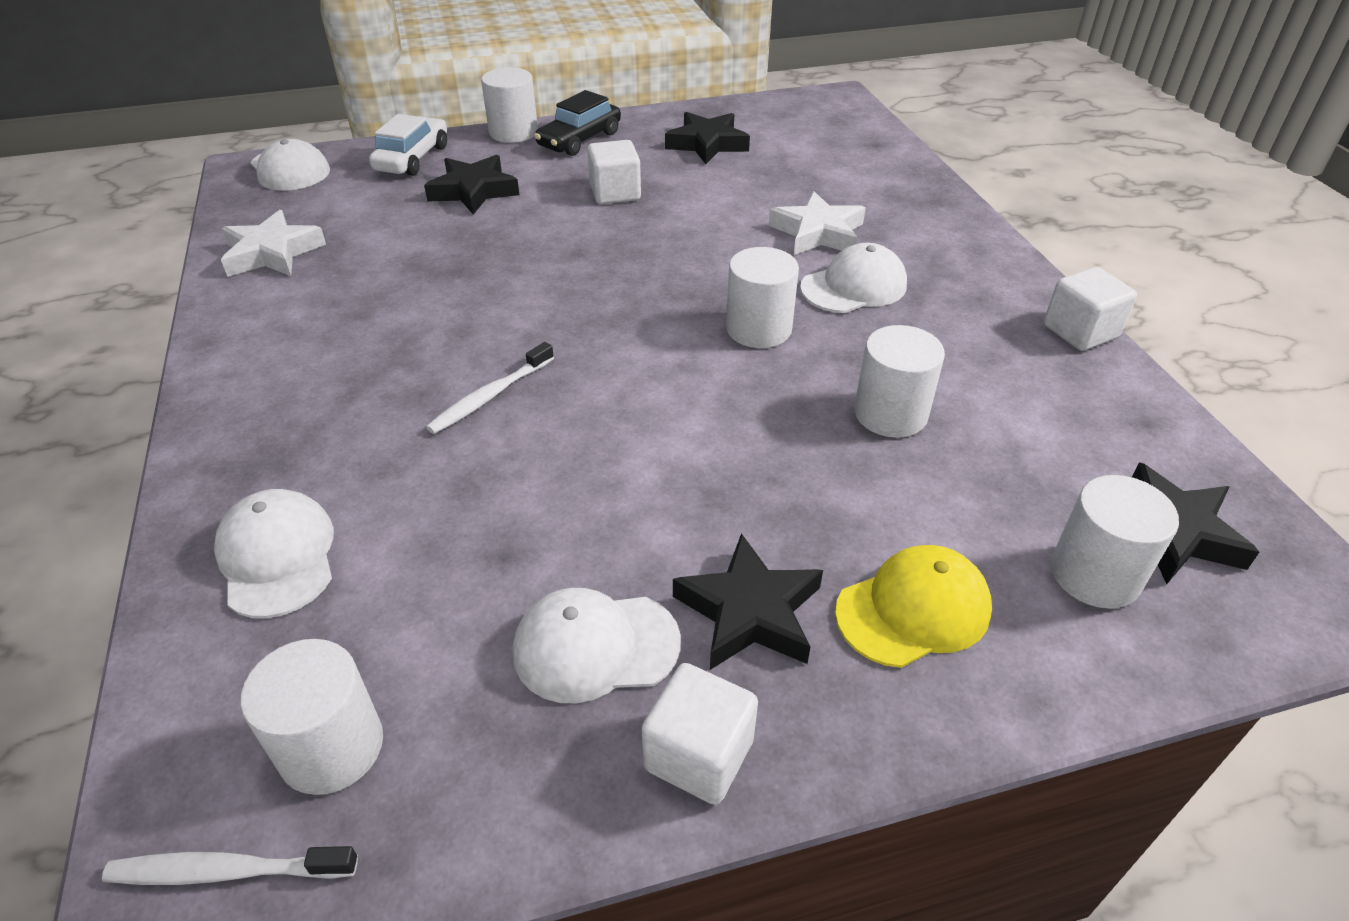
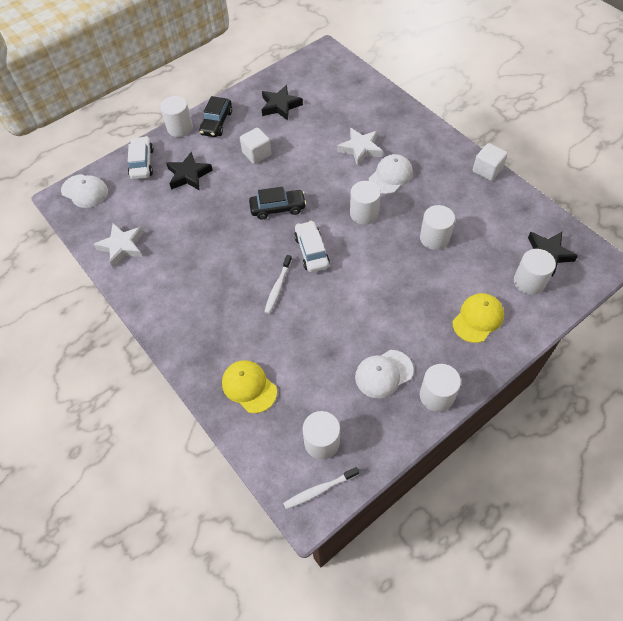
camera: 20 degrees left, 15 degrees up
(277, 556) = (249, 387): white cap -> yellow cap
(592, 275) = (278, 208): none -> black car
(605, 358) = (312, 251): none -> white car
(699, 754) = (436, 395): white cube -> white cylinder
(750, 612) = (426, 341): black star -> none

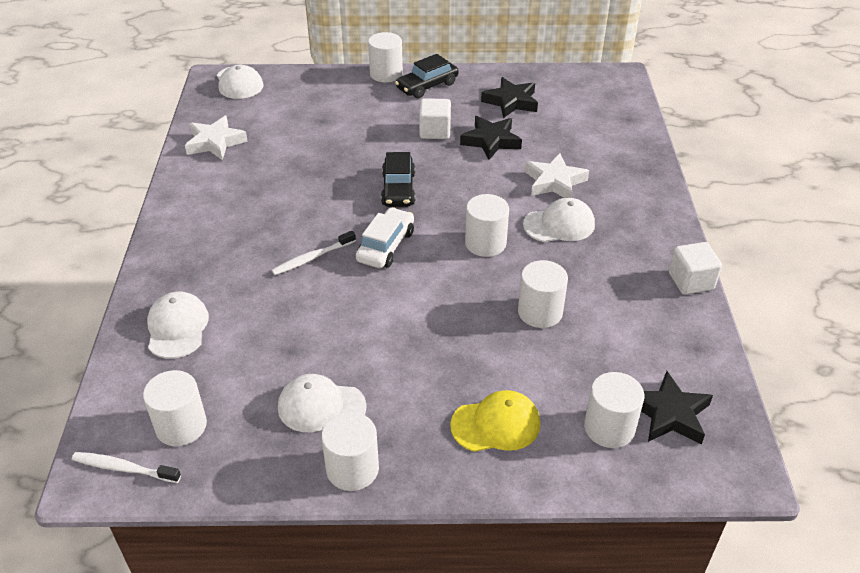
camera: 35 degrees right, 15 degrees down
(142, 163) = (316, 85): white car -> none
(189, 175) = (346, 116): black star -> black star (491, 141)
(249, 387) = (177, 327): yellow cap -> white cap
(278, 208) = (398, 189): black car -> black car turned 60 degrees clockwise

